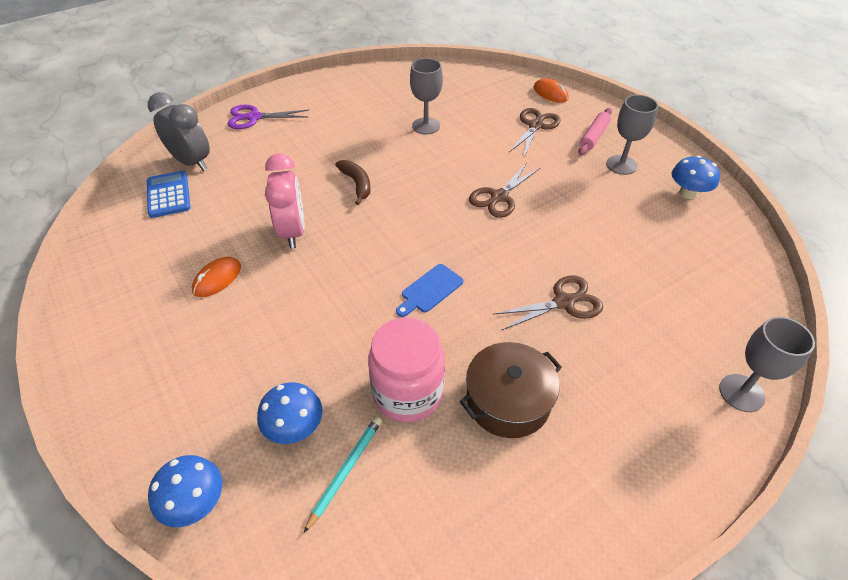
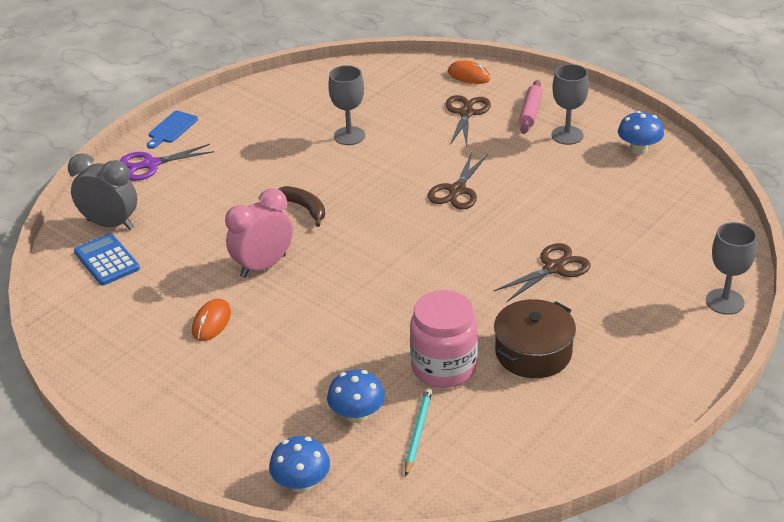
camera: 15 degrees left, 10 degrees down
(292, 232) = (263, 266): pink clock -> pink clock turned 105 degrees counterclockwise
(430, 290) = (426, 285): blue cutting board -> blue cutting board (171, 129)

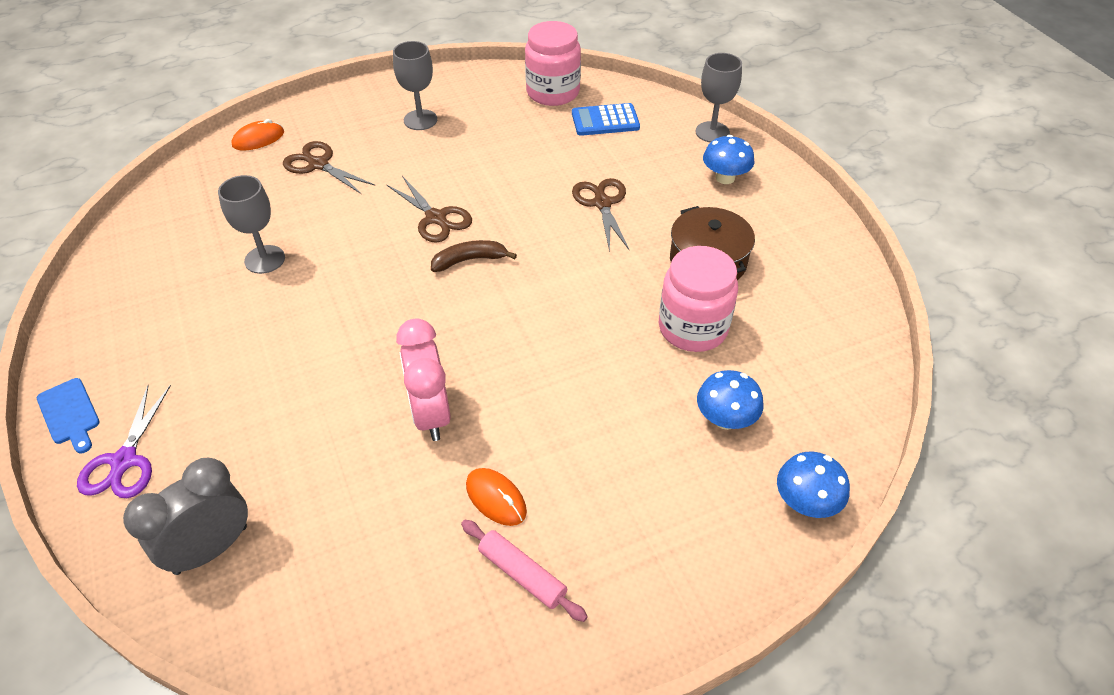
camera: 65 degrees left, 10 degrees up
(106, 260) = (286, 577): blue calculator -> blue calculator (605, 121)
(305, 208) = (359, 341): brown banana -> brown banana (469, 260)
(418, 432) = (774, 381): turquoise pencil -> none
(530, 112) = (362, 126): pink rolling pin -> pink rolling pin (522, 574)
(639, 149) = (481, 91): blue mushroom -> blue mushroom (725, 178)
(681, 187) = (553, 92): none -> pink jar

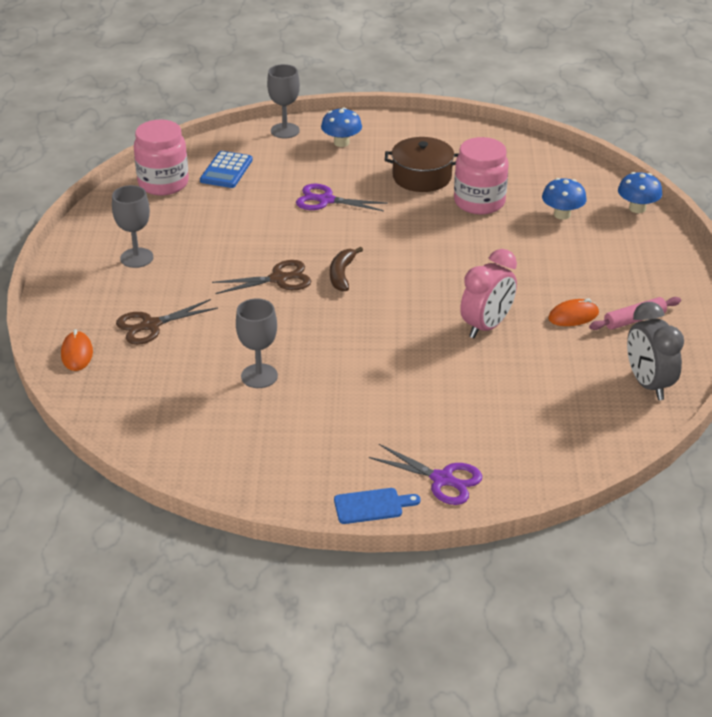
camera: 65 degrees left, 10 degrees down
(211, 549) = (549, 445): grey clock -> grey clock (648, 384)
(431, 414) = (486, 326): pink clock -> pink clock turned 60 degrees counterclockwise
(602, 203) = (326, 200): brown scissors -> purple scissors

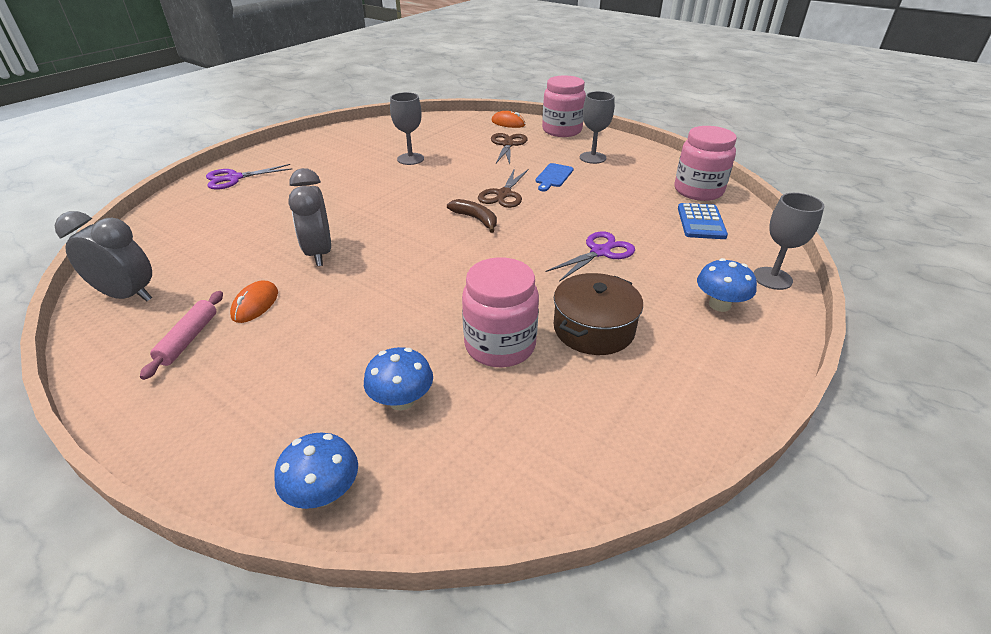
camera: 125 degrees right, 0 degrees up
(69, 304) = (562, 130): none -> pink jar
(226, 170) = (701, 222): blue calculator -> blue calculator turned 135 degrees counterclockwise
(372, 506) = (260, 155): blue cutting board -> blue cutting board (553, 176)
(486, 326) = (319, 253): pink clock -> grey clock

